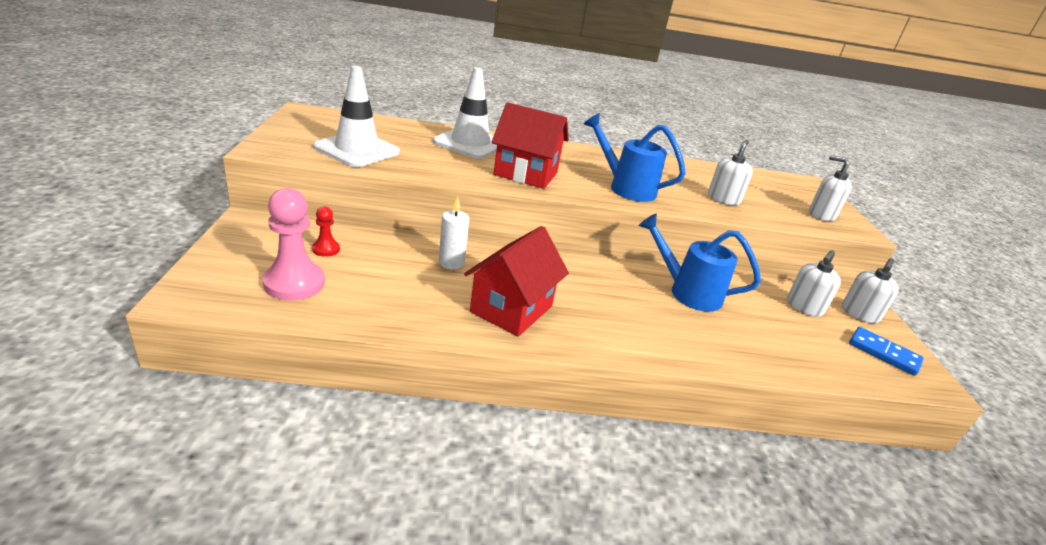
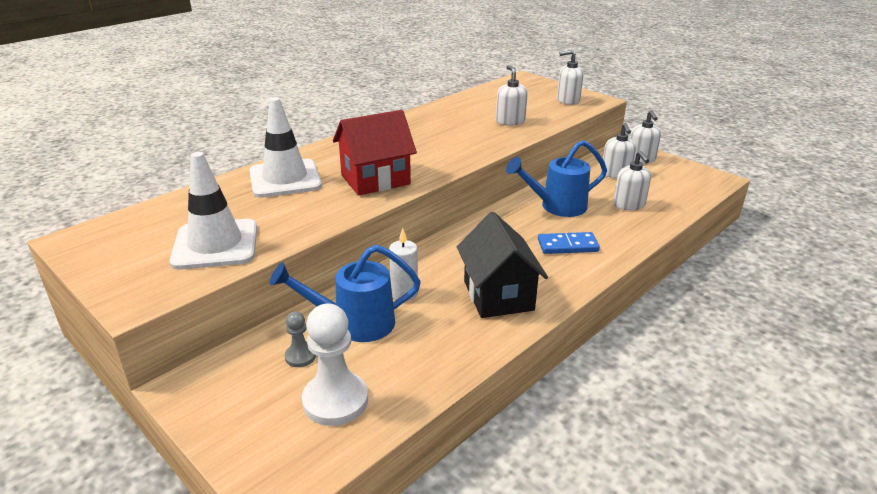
camera: 40 degrees left, 0 degrees up
(294, 283) = (335, 400): pink pawn -> white pawn
(326, 249) = (300, 356): red pawn -> grey pawn
(511, 309) = (498, 295): red house -> black house
(626, 188) = (450, 149): blue watering can -> blue watering can (355, 324)
(767, 334) = (629, 205): none -> white soap dispenser
(883, 353) = (682, 177): blue domino -> blue domino (567, 246)

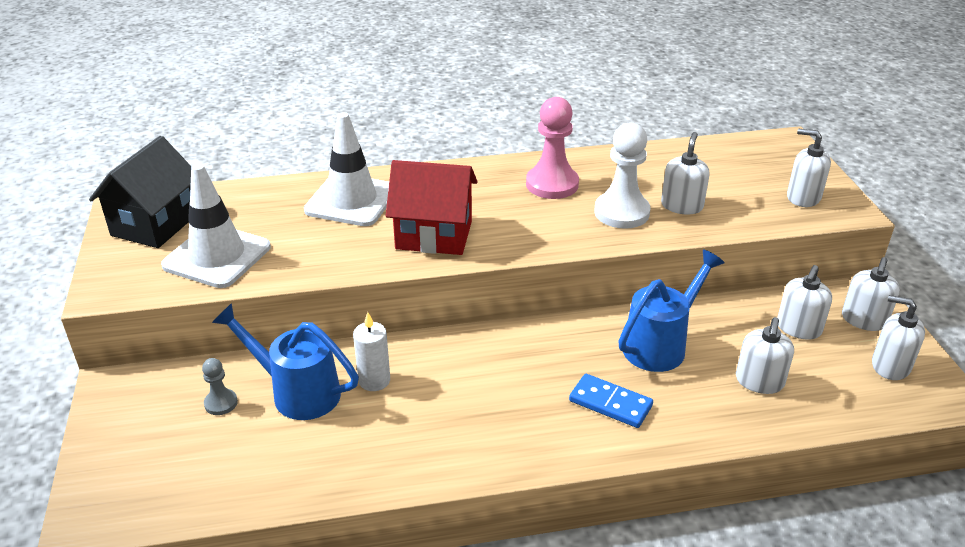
camera: 35 degrees right, 5 degrees up
(335, 400) = (203, 463): white pawn -> white pawn (621, 212)
(418, 132) = (552, 184): none -> pink pawn
(498, 295) = (462, 429): black house -> black house (155, 224)
(557, 206) = (660, 345): blue watering can -> blue watering can turned 120 degrees clockwise
(678, 175) = (890, 366): none -> white soap dispenser

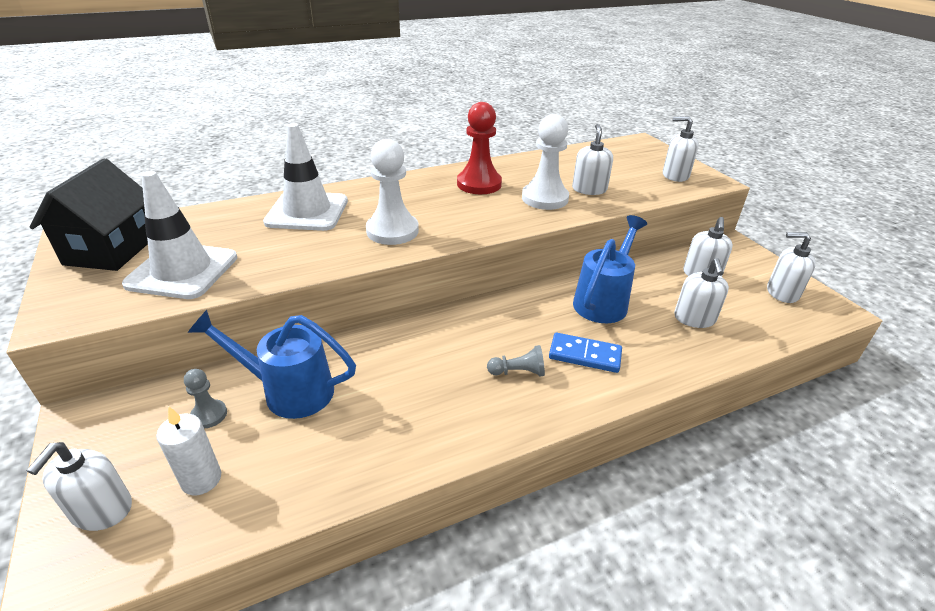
camera: 15 degrees left, 0 degrees up
(374, 380) = (363, 368): white candle -> white candle (201, 479)
(434, 235) = (392, 231): red house -> white pawn
(530, 410) = (518, 372): none -> grey pawn
(552, 184) = (479, 184): pink pawn -> red pawn
(864, 320) = (744, 262): white soap dispenser -> white soap dispenser (101, 510)

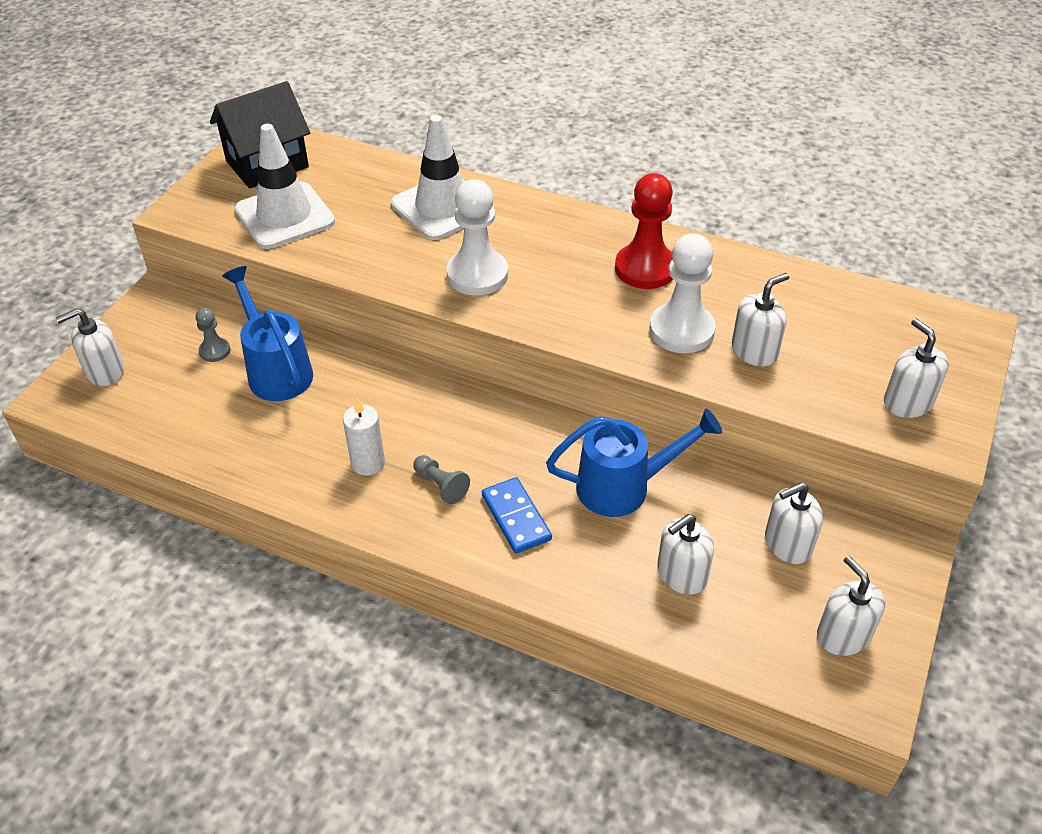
camera: 50 degrees right, 10 degrees up
(201, 479) = (163, 393): white candle -> white candle (368, 463)

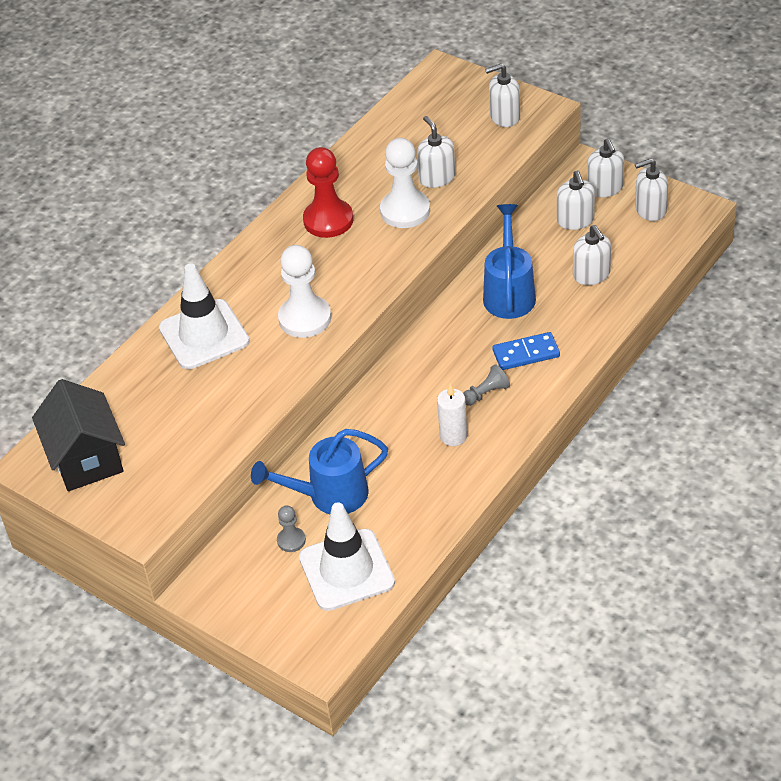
camera: 75 degrees left, 0 degrees up
(105, 371) = (295, 623): white soap dispenser -> white soap dispenser (605, 188)
(284, 216) = (177, 444): white traffic cone -> white traffic cone (346, 570)

